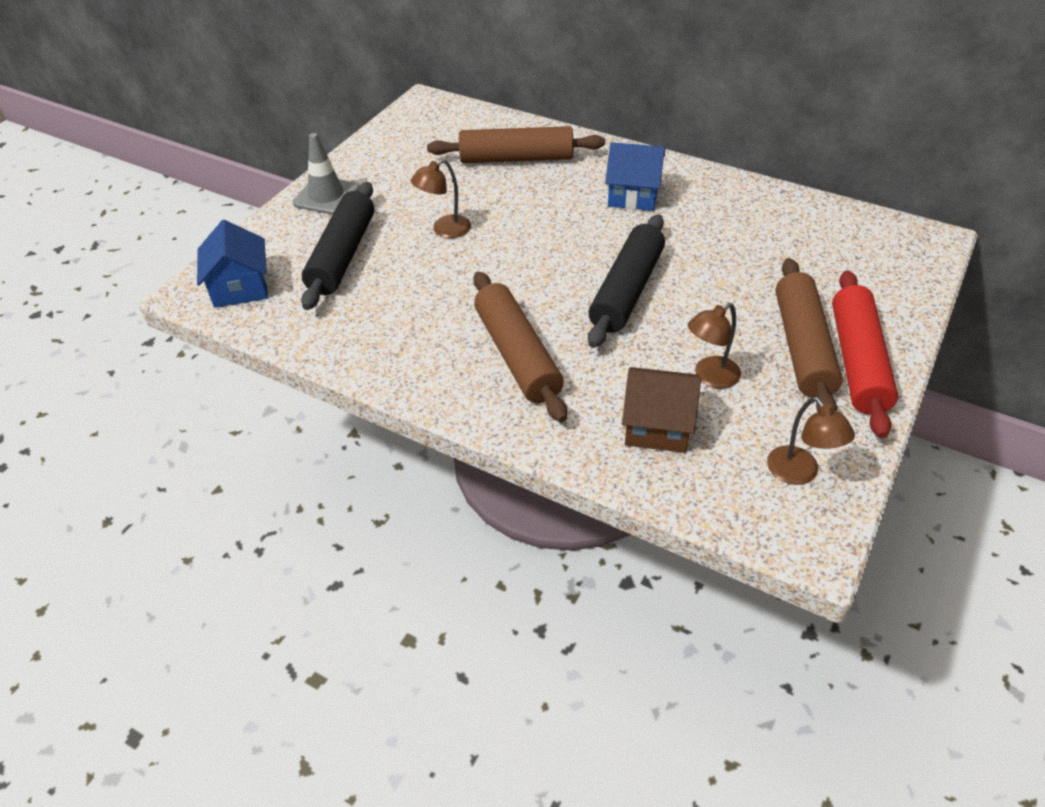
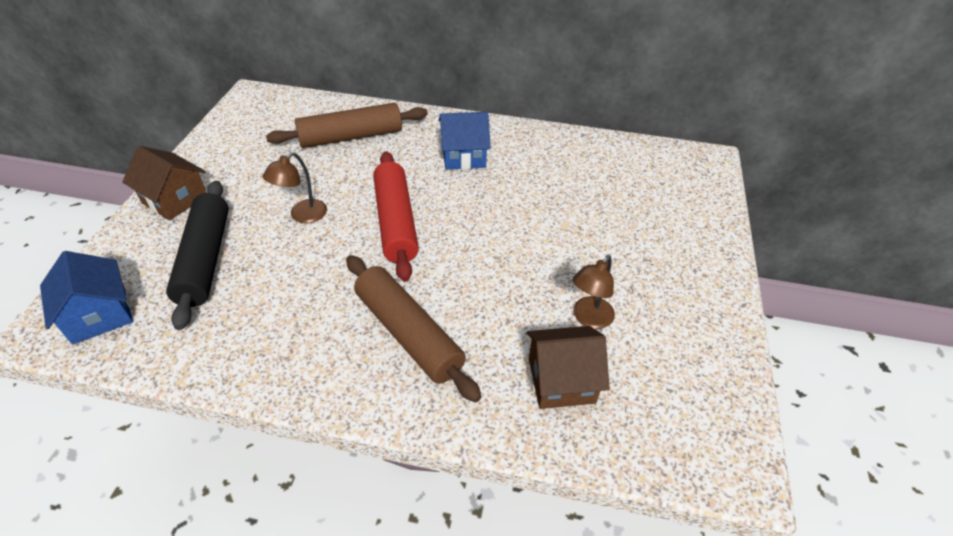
camera: 20 degrees left, 0 degrees up
(326, 196) = (175, 199): grey traffic cone -> brown house
(626, 291) = (488, 247): black rolling pin -> none
(799, 473) = (699, 400): brown lamp -> none
(802, 347) = (653, 273): brown rolling pin -> none
(857, 362) = (700, 278): red rolling pin -> red rolling pin (395, 222)

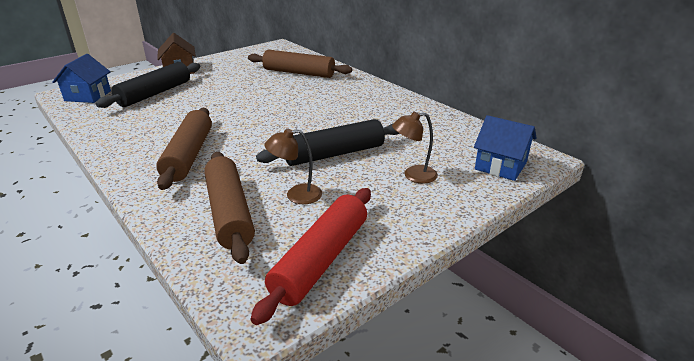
camera: 40 degrees right, 15 degrees down
(302, 216) = (221, 94): brown lamp -> brown lamp (413, 175)
(395, 222) = (261, 112): red rolling pin -> red rolling pin (321, 260)
(463, 156) = (349, 99): blue house -> blue house (500, 166)
(551, 244) = (334, 154): none -> black rolling pin
(561, 380) = (229, 213): brown house -> brown rolling pin

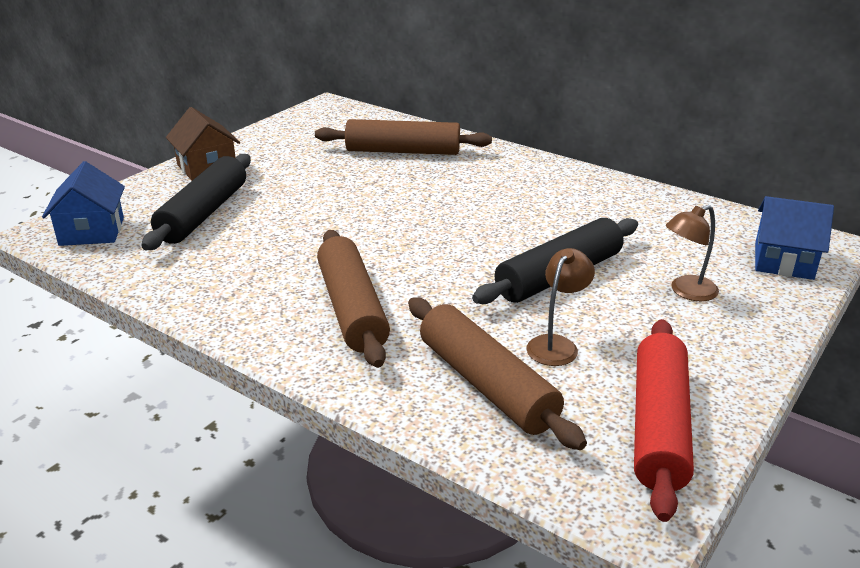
camera: 15 degrees left, 0 degrees up
(296, 195) = (556, 344): brown lamp -> brown lamp turned 150 degrees clockwise

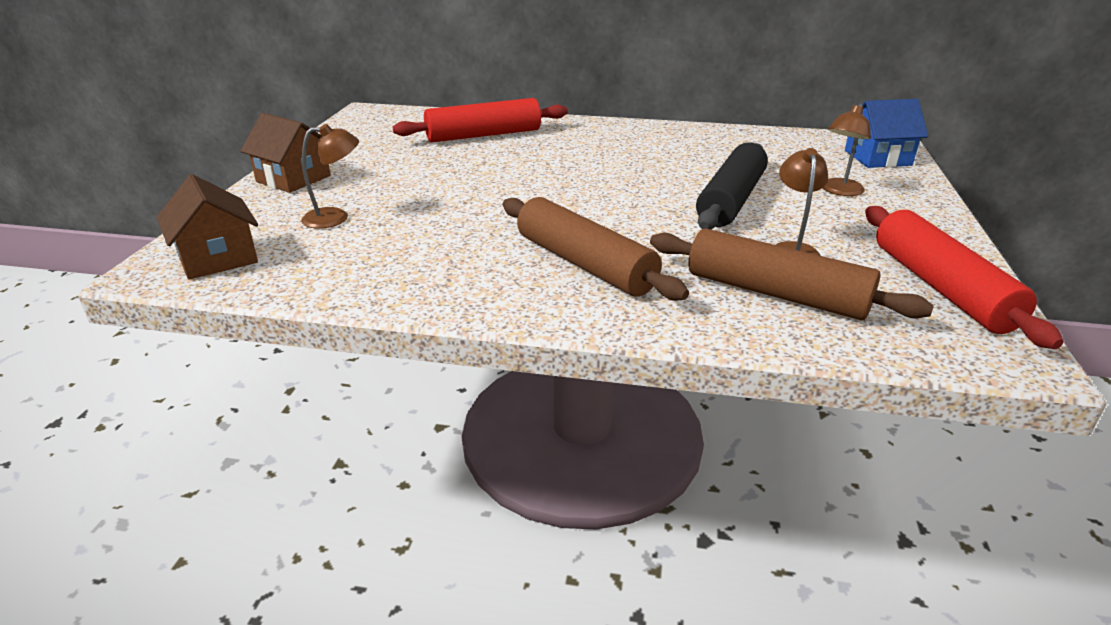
camera: 25 degrees left, 0 degrees up
(92, 231) = (217, 258): blue house -> brown house
(203, 213) = (335, 218): black rolling pin -> brown lamp
(403, 151) = (484, 135): brown rolling pin -> red rolling pin

